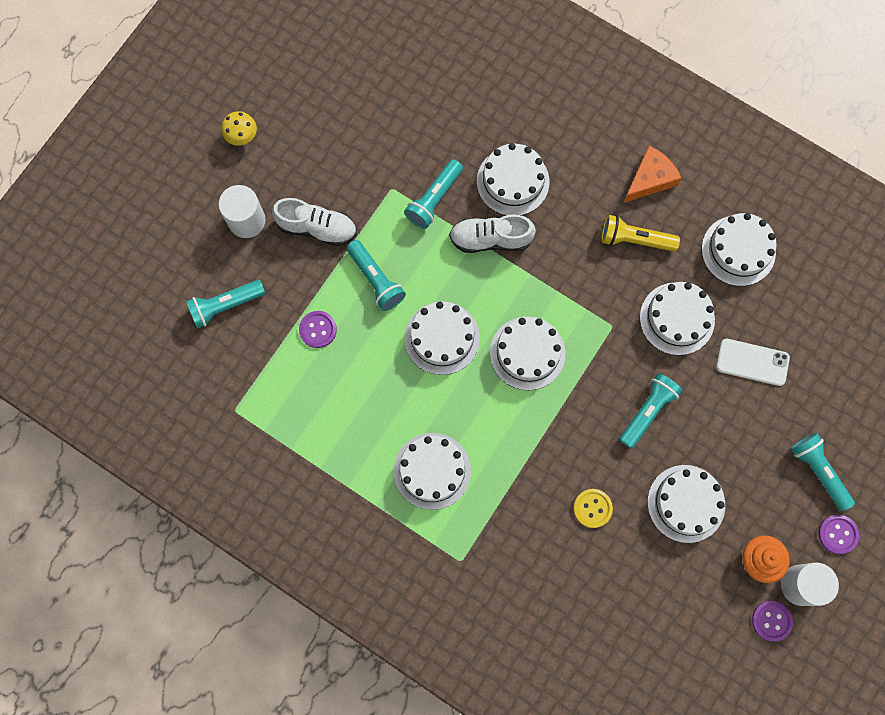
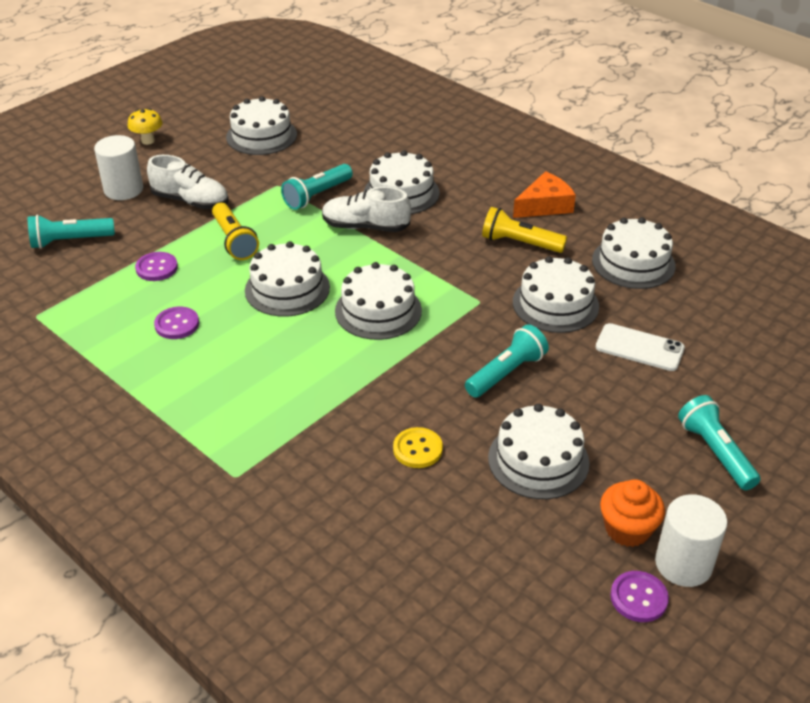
camera: 10 degrees right, 35 degrees down
(376, 279) = (234, 241): turquoise flashlight -> yellow flashlight
(432, 471) = (233, 391): white cake -> white cake (261, 136)
(837, 534) = (738, 517): purple button -> purple button (177, 324)

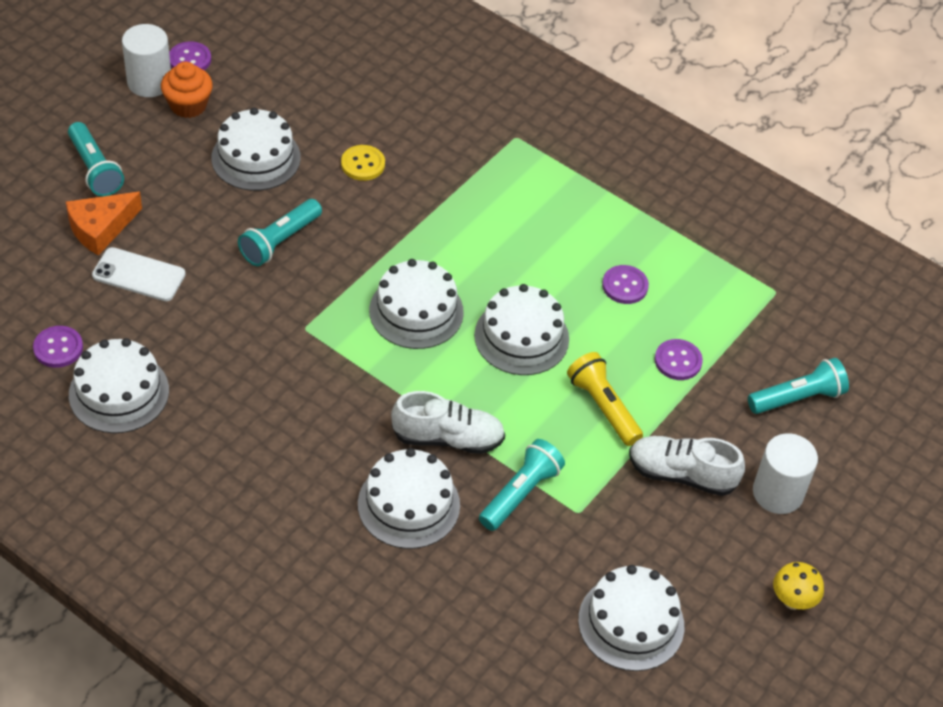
camera: 170 degrees right, 10 degrees up
(520, 243) = (253, 418): yellow flashlight -> none
(544, 205) = (216, 488): orange cheese -> orange cheese (101, 228)
(555, 304) = (220, 327): white cake -> none
(695, 294) = (58, 348): none -> purple button

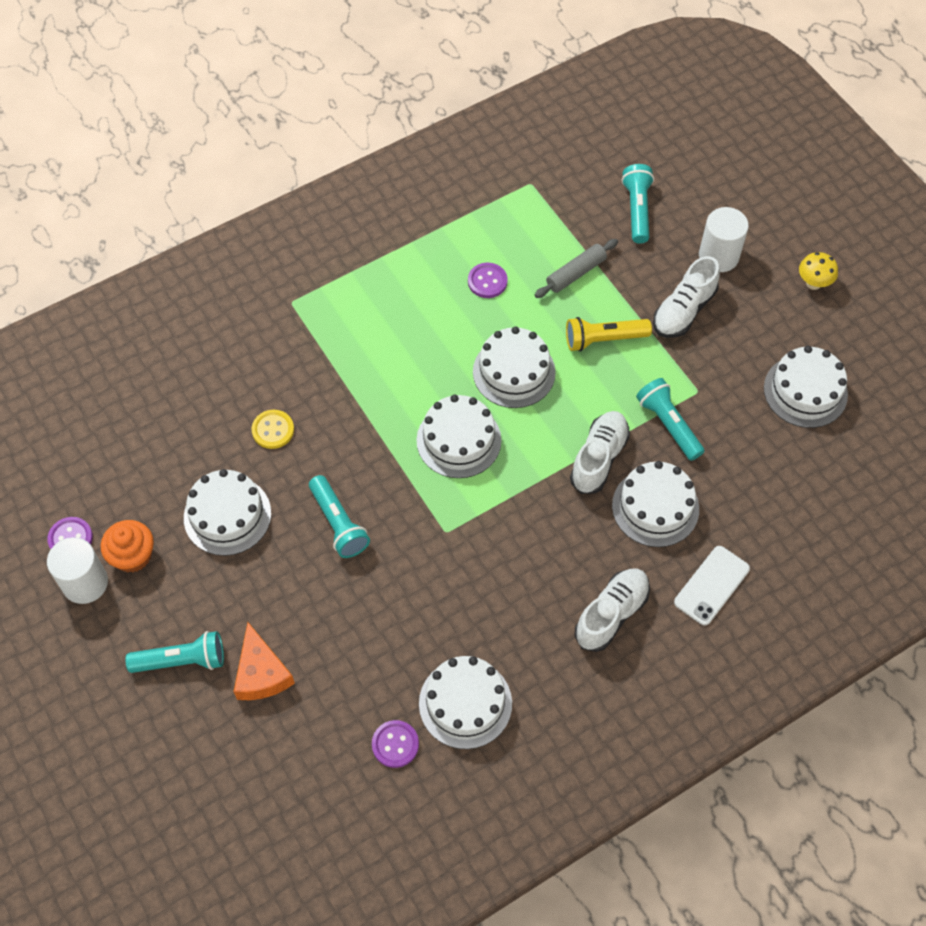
camera: 65 degrees left, 10 degrees up
(139, 275) = (333, 653): white phone -> white phone (711, 585)
(262, 494) = (611, 614): none -> white shoe
(678, 361) = (576, 273): purple button -> grey rolling pin

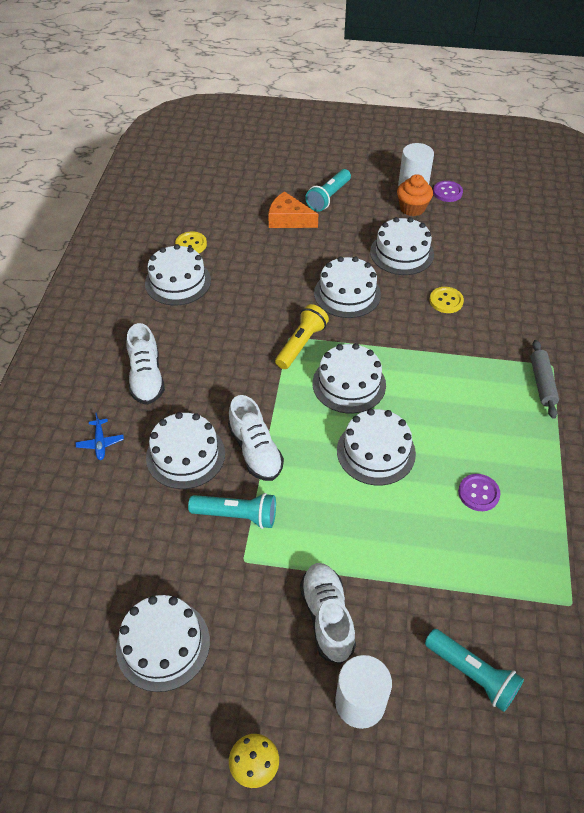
camera: 130 degrees right, 10 degrees down
(338, 523) = (347, 294): turquoise flashlight -> white cake
(395, 744) = (191, 244): purple button -> yellow button
(576, 273) = (436, 563): grey rolling pin -> grey rolling pin (542, 383)
(604, 339) = (352, 532): yellow flashlight -> yellow flashlight (301, 344)
(711, 585) = (100, 443): white phone -> blue plane

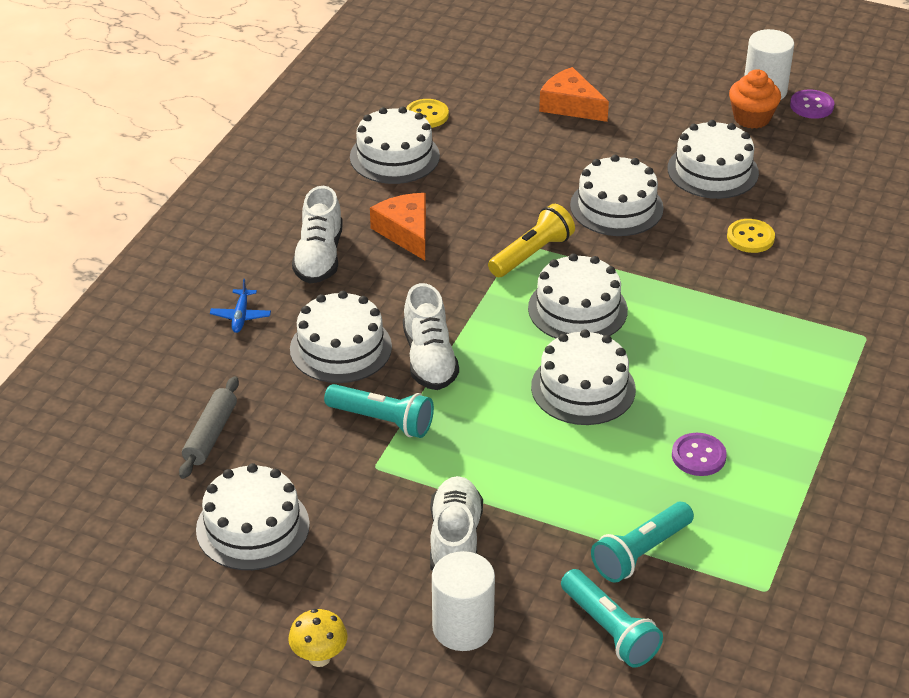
camera: 15 degrees right, 10 degrees down
(205, 343) = (406, 232): none -> orange cheese
(328, 197) = (637, 86): turquoise flashlight -> turquoise flashlight (641, 552)
(542, 383) = (841, 354): grey rolling pin -> grey rolling pin (211, 435)

